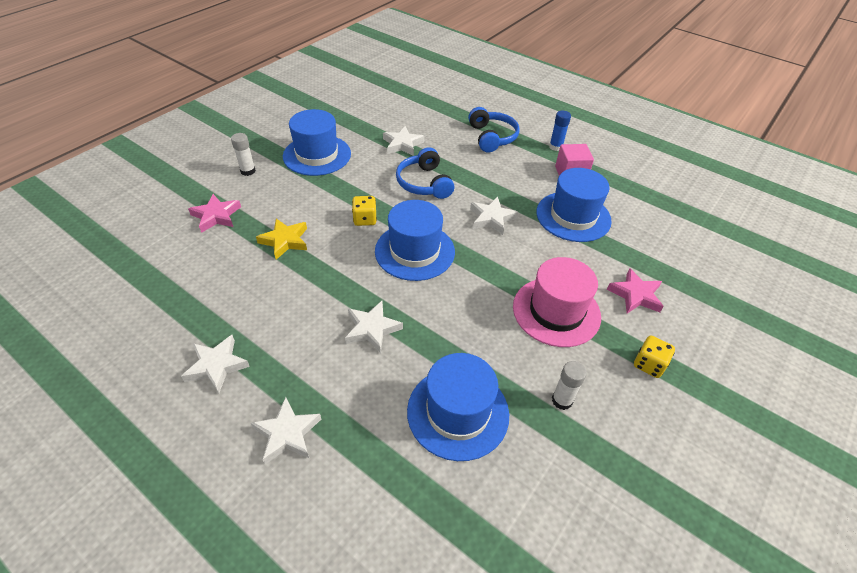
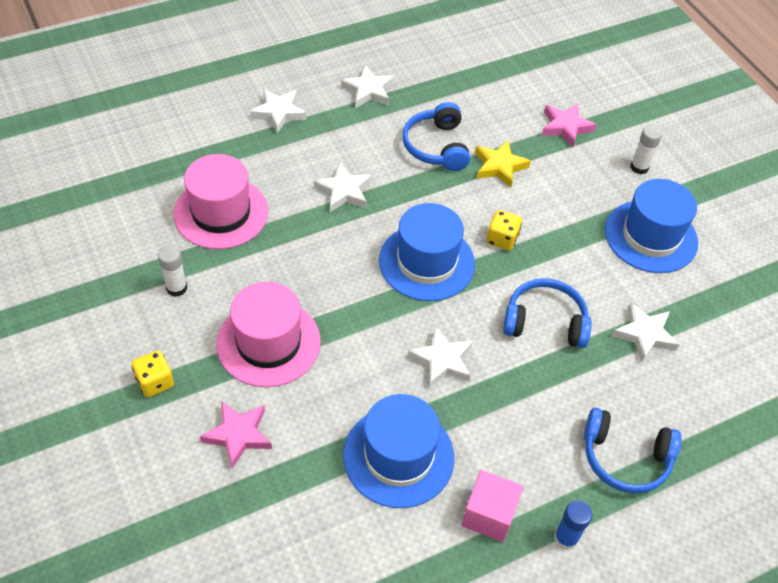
camera: 115 degrees right, 5 degrees up
(279, 286) = (436, 146): none -> blue headphones
(458, 412) = (221, 213): blue hat -> pink hat

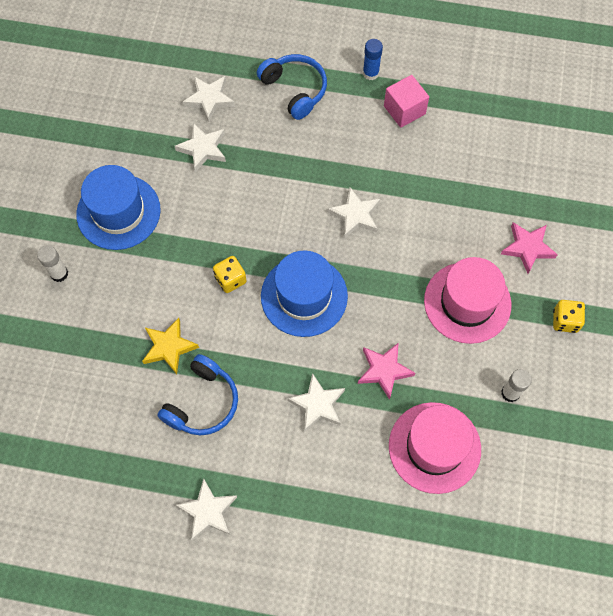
camera: 140 degrees left, 15 degrees up
(279, 113) = (311, 537): white star -> white star (209, 99)
(398, 456) = (433, 173): blue hat -> none
(545, 322) = (261, 198): blue headphones -> none
(565, 127) = (74, 351): pink star -> pink star (384, 370)

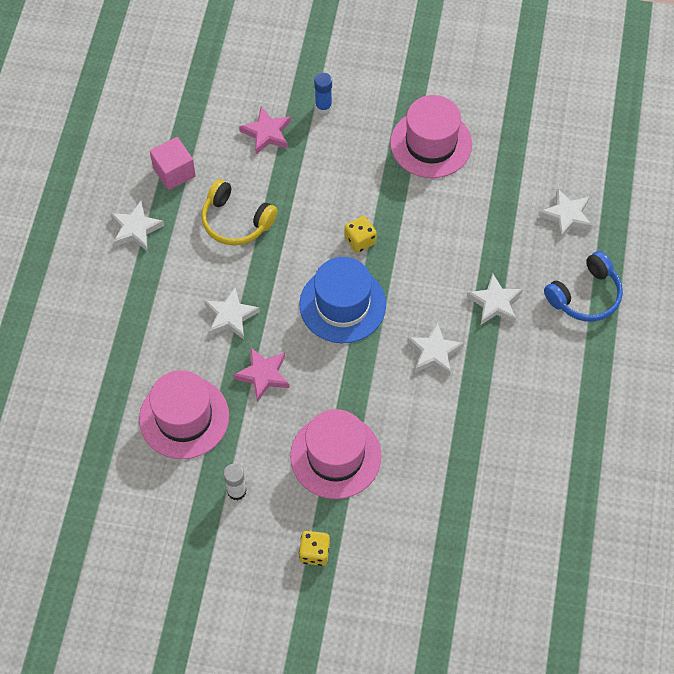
camera: 90 degrees right, 5 degrees down
(59, 273) = (365, 101): white glue stick -> none
(118, 212) = (431, 143): blue hat -> pink hat
(169, 347) = (290, 192): yellow star -> none
(202, 402) = (236, 221): blue headphones -> yellow headphones
(203, 149) = (506, 212): white star -> white star (495, 303)
(370, 73) = (613, 371): blue glue stick -> blue glue stick (323, 106)
(404, 110) = (567, 404): pink cube -> pink cube (174, 172)
(527, 248) = (400, 521): pink star -> pink star (267, 133)

